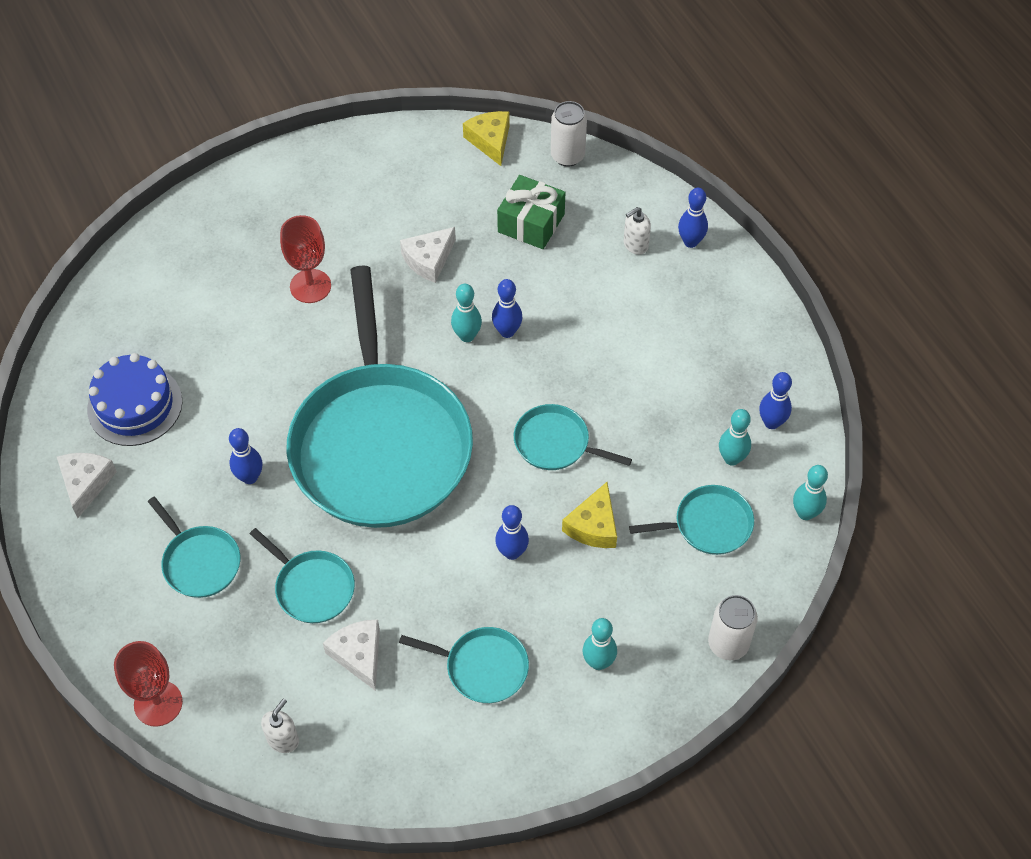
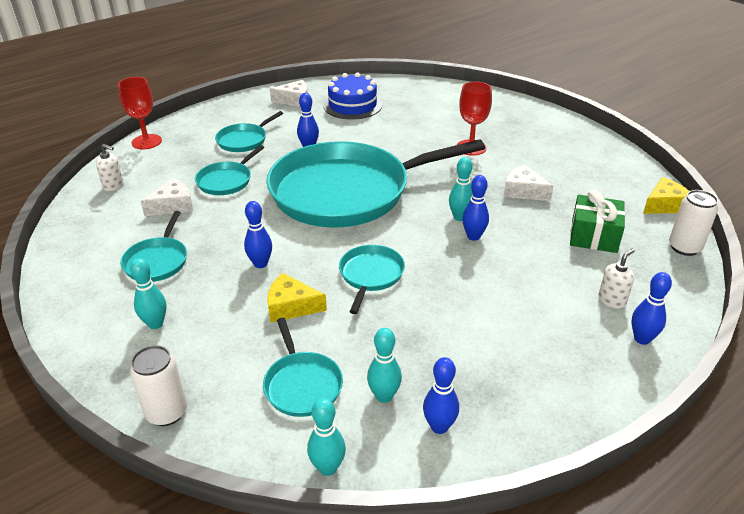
camera: 80 degrees right, 20 degrees down
(635, 245) = (612, 300): white soap dispenser -> white soap dispenser turned 90 degrees clockwise

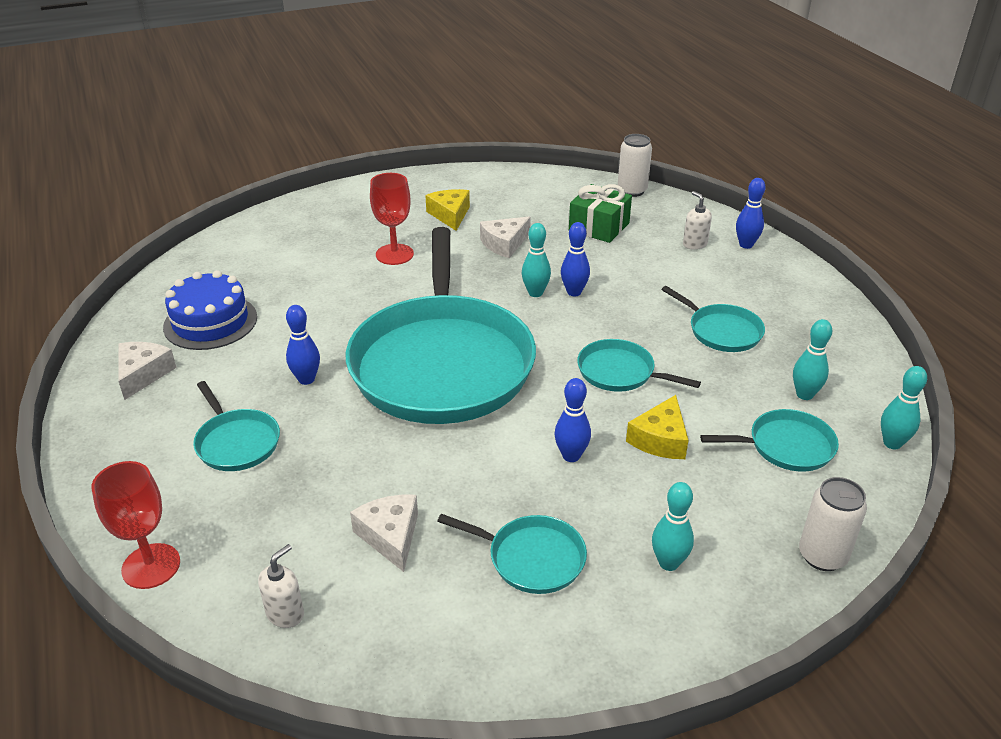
camera: 75 degrees left, 0 degrees up
(226, 181) = (350, 472): turquoise pan -> turquoise pan (722, 331)
(439, 426) = (842, 370): blue bowling pin -> none
(665, 205) = (565, 180): yellow cheese -> yellow cheese (450, 215)

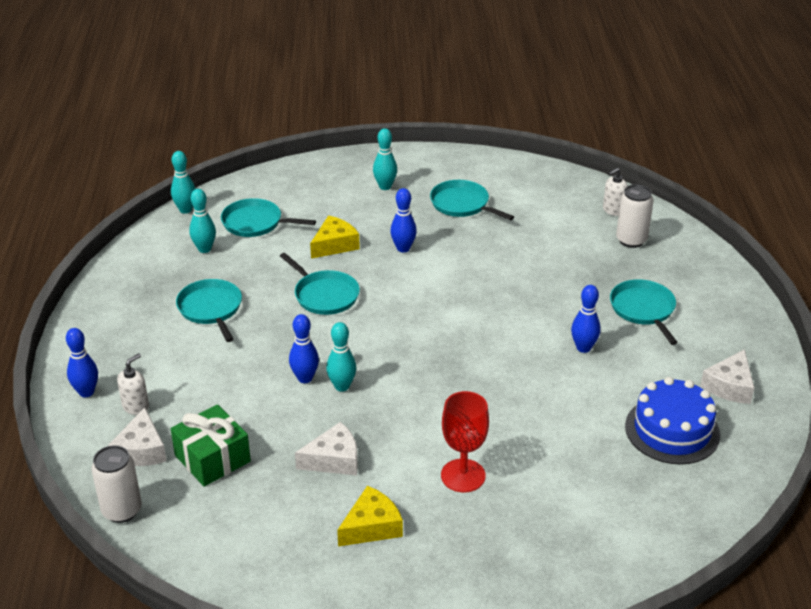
camera: 160 degrees left, 0 degrees up
(151, 566) = (696, 248): red goblet -> none
(390, 536) = (543, 231): white cheese -> white cheese (141, 450)
(442, 363) = (464, 336): turquoise pan -> none
(450, 215) = (371, 526): yellow cheese -> yellow cheese turned 135 degrees counterclockwise
(694, 244) = (136, 406): white soap dispenser -> white soap dispenser turned 135 degrees counterclockwise
(822, 556) = (297, 172): white can -> white can (631, 240)

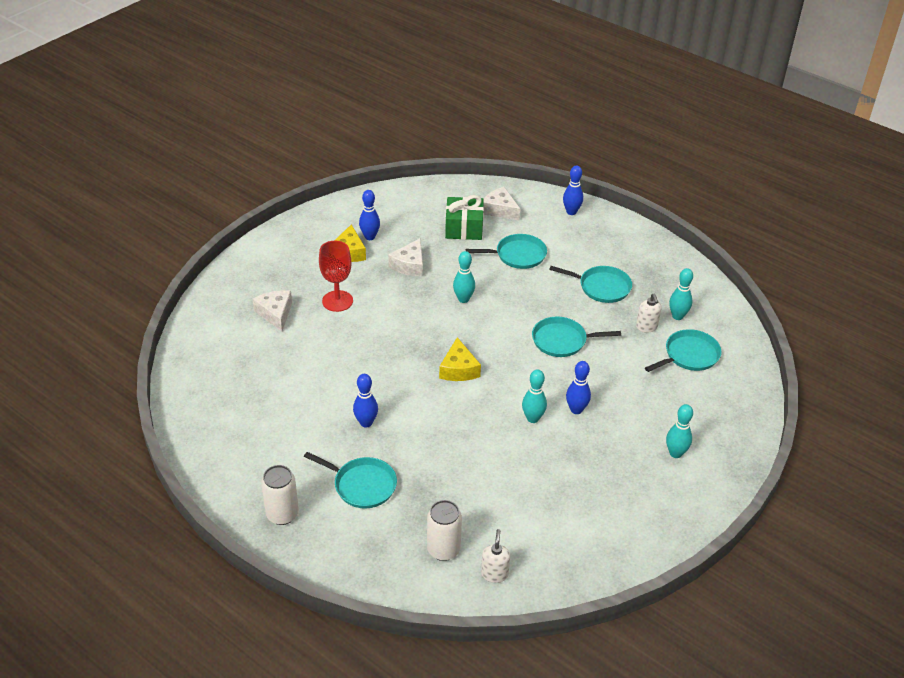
camera: 130 degrees right, 5 degrees up
(122, 510) = (463, 188): white can -> white can (282, 514)
(136, 406) = (538, 222): white soap dispenser -> white soap dispenser (646, 327)
(185, 210) = (742, 331): turquoise bowling pin -> turquoise bowling pin (533, 418)
(305, 378) = (488, 289): blue bowling pin -> blue bowling pin (370, 237)
(334, 245) = (618, 378): yellow cheese -> yellow cheese (458, 369)
(462, 204) = (603, 482): turquoise pan -> turquoise pan (518, 255)
(672, 430) = (253, 405): blue cake -> none
(729, 386) = (245, 464): white cheese -> white cheese (275, 314)

